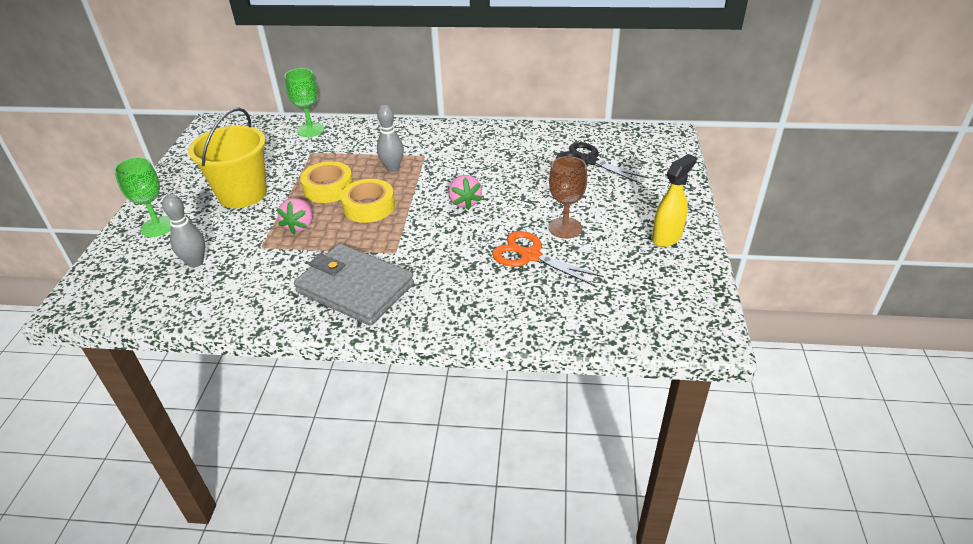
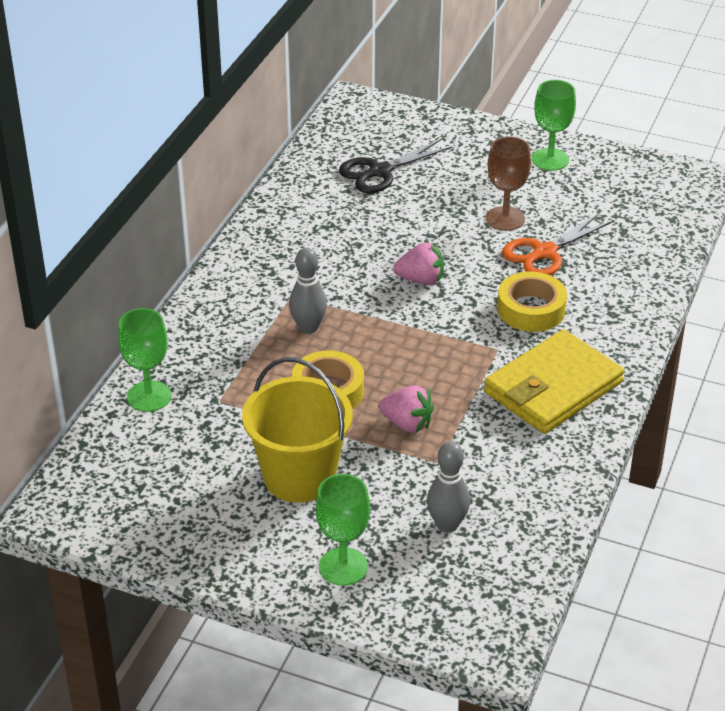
camera: 75 degrees left, 0 degrees up
(355, 288) = (553, 387): grey wallet -> yellow wallet
(369, 206) = (391, 359): yellow tape -> yellow tape (531, 309)
(667, 237) = (550, 159): yellow spray bottle -> green goblet

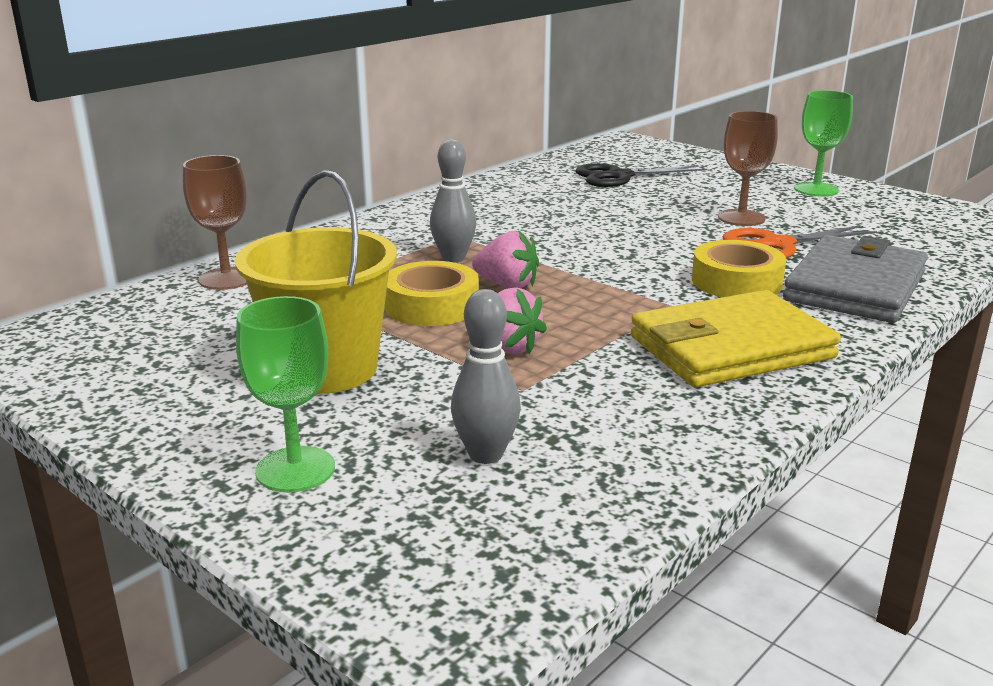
camera: 20 degrees right, 15 degrees down
(149, 396) = (226, 279): green goblet -> brown goblet
(421, 280) = (612, 244): pink strawberry -> pink strawberry (507, 285)
(614, 296) = (855, 286): none -> grey wallet

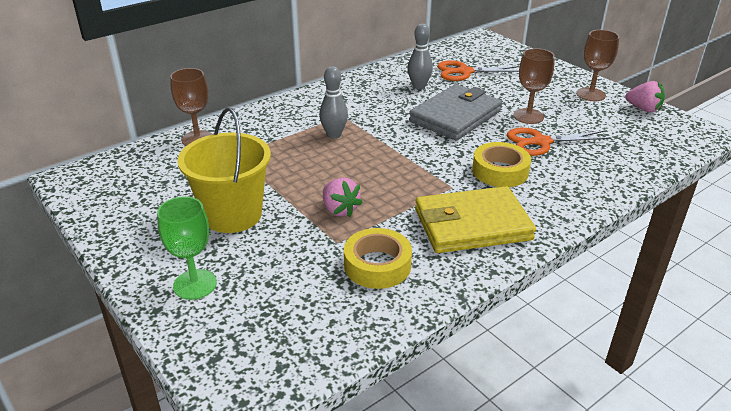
camera: 10 degrees right, 10 degrees up
(432, 306) = (307, 172): yellow tape -> yellow tape (377, 265)
(486, 454) = (299, 287): grey bowling pin -> grey bowling pin (419, 86)
(507, 285) = (358, 160): pink strawberry -> pink strawberry (643, 109)
(619, 176) = (465, 72): black scissors -> orange scissors
(816, 189) = (590, 94): green goblet -> brown goblet
(855, 286) = (574, 183): grey wallet -> grey wallet (455, 116)

